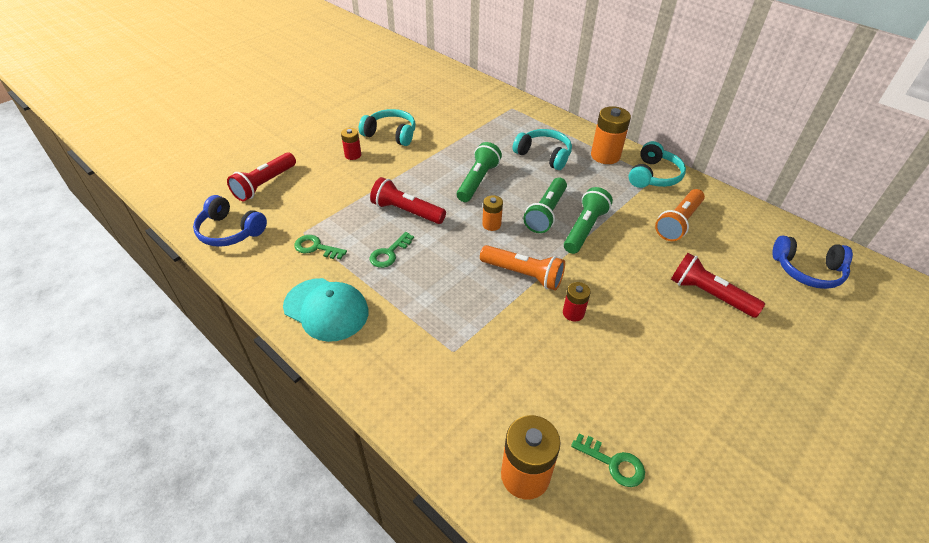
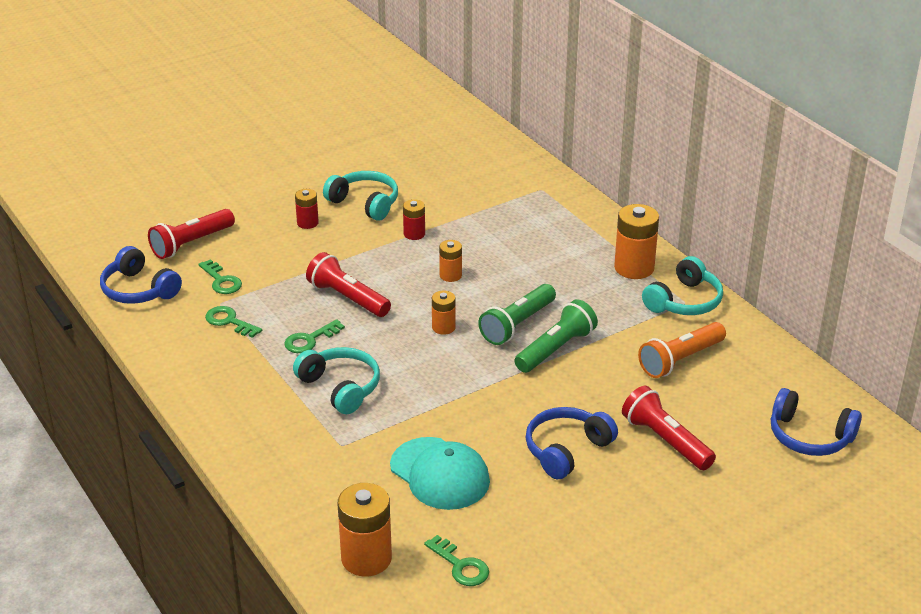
camera: 15 degrees right, 10 degrees down
(299, 212) = (221, 281): none -> green key
(326, 309) = (220, 384): turquoise cap -> turquoise cap (440, 474)
(478, 181) = (450, 275): green flashlight -> orange battery
(523, 274) = (455, 385): orange flashlight -> none
(544, 155) = (551, 256): turquoise headphones -> turquoise headphones (340, 388)
(573, 313) = (492, 432): red battery -> red battery (414, 234)
(640, 319) = (567, 450): none -> blue headphones

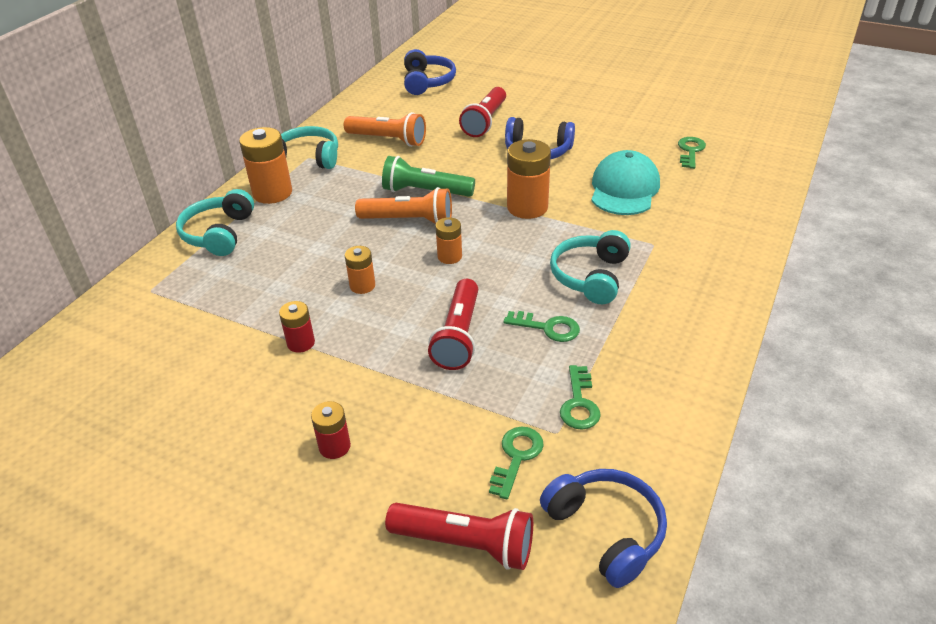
camera: 120 degrees left, 5 degrees up
(139, 290) = (605, 531): blue headphones -> blue headphones turned 45 degrees counterclockwise
(364, 203) = (255, 416): turquoise headphones -> turquoise headphones (219, 233)
(366, 558) = (737, 185): orange battery -> orange battery (527, 207)
(517, 325) = (409, 220): green flashlight -> orange flashlight

